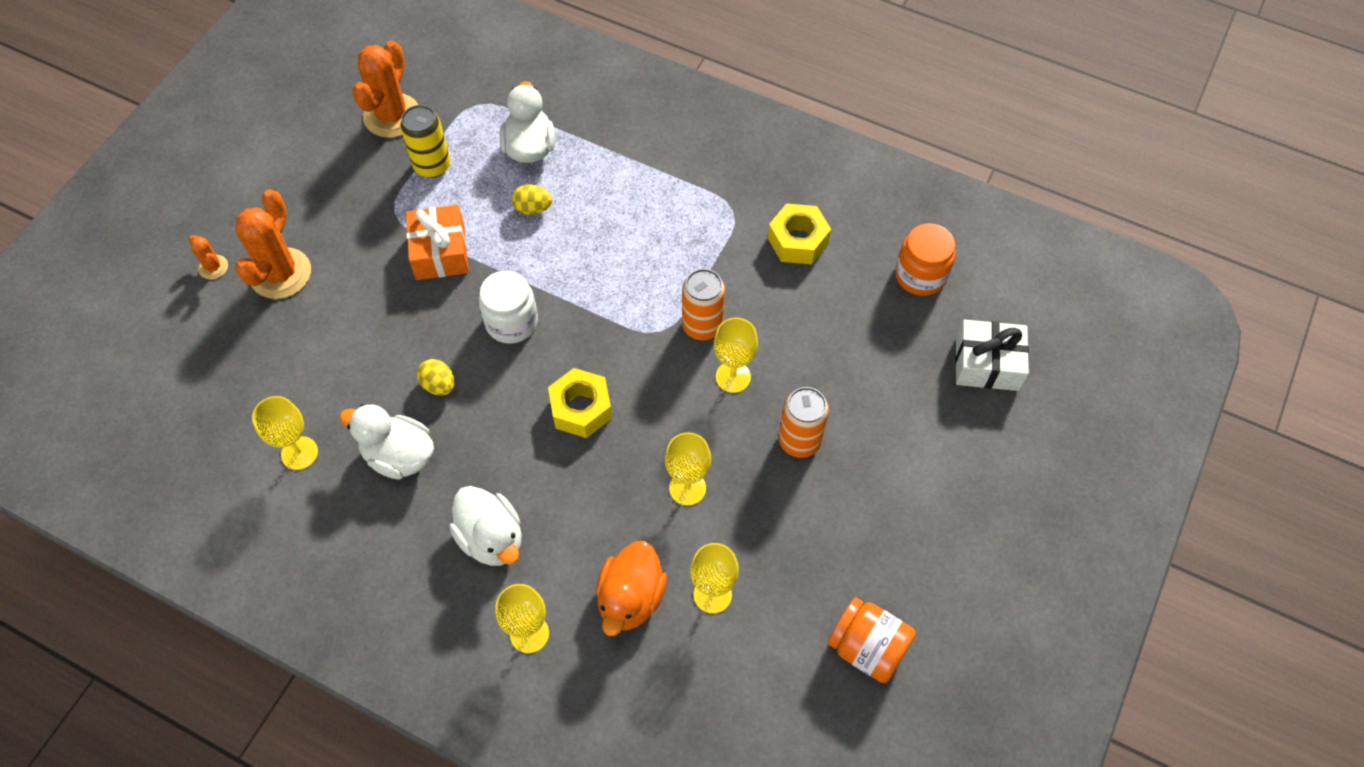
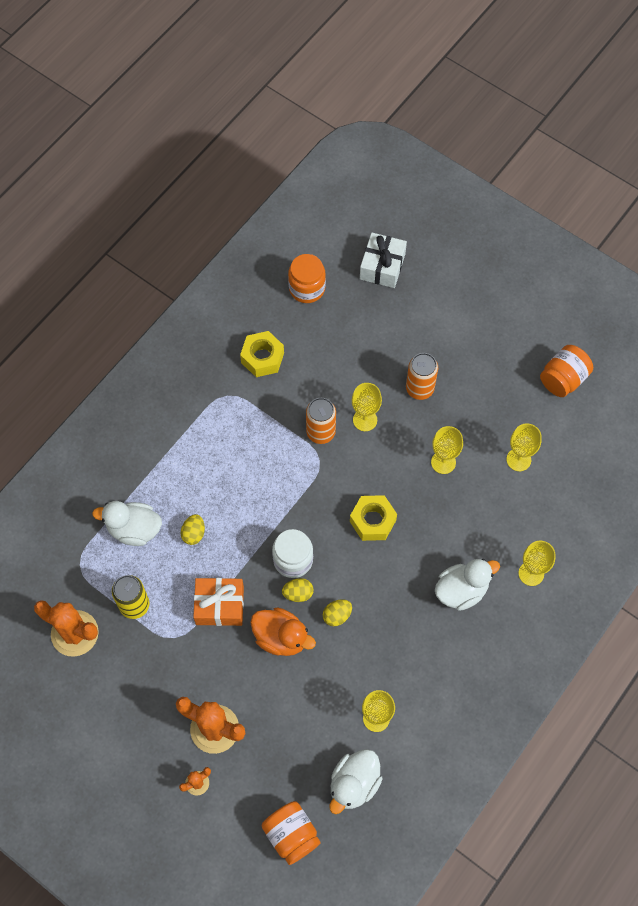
camera: 80 degrees left, 5 degrees up
(147, 377) = (291, 835): none -> orange jar
(399, 455) = (389, 647): white duck -> white duck (354, 784)
(465, 335) = (298, 593): none -> yellow egg
(630, 598) = (515, 508): orange duck -> orange duck (281, 637)

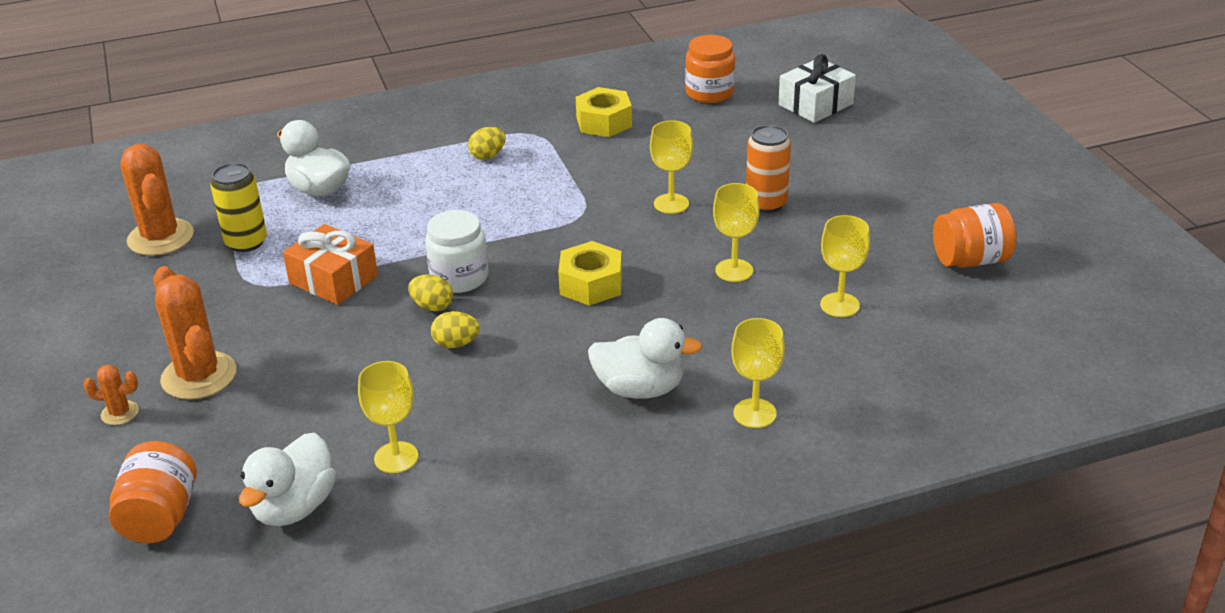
camera: 35 degrees right, 30 degrees down
(194, 533) = (375, 215): yellow egg -> yellow egg (488, 156)
(281, 637) = (369, 334): orange duck -> none
(320, 432) = (608, 194): orange can -> none
(354, 784) = (294, 507): white duck -> white duck turned 45 degrees counterclockwise

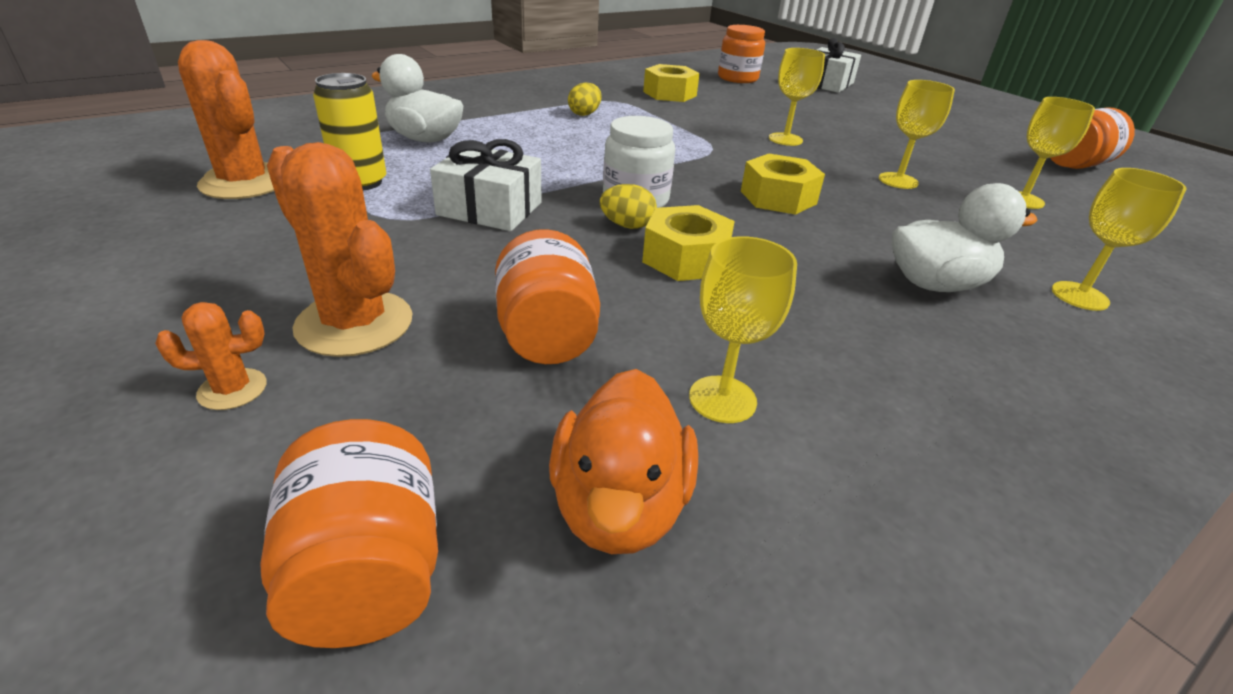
camera: 20 degrees left, 0 degrees up
(294, 507) = (619, 505): white duck -> orange duck
(314, 399) = (547, 336): none -> orange jar
(333, 279) = (490, 209): orange gift -> white gift
(456, 344) = (686, 258): yellow egg -> yellow nut
(766, 203) = (865, 137): orange can -> none

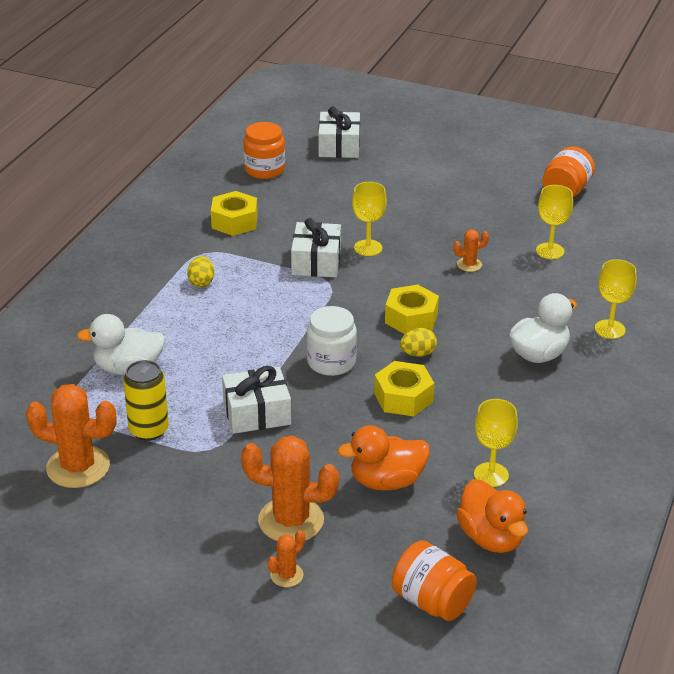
camera: 30 degrees left, 0 degrees up
(547, 336) = (386, 481): orange jar -> orange duck
(627, 226) = (349, 387): yellow egg -> yellow egg (418, 354)
(717, 133) = (316, 262): none -> white gift
(898, 181) = (469, 264): yellow goblet -> orange cactus

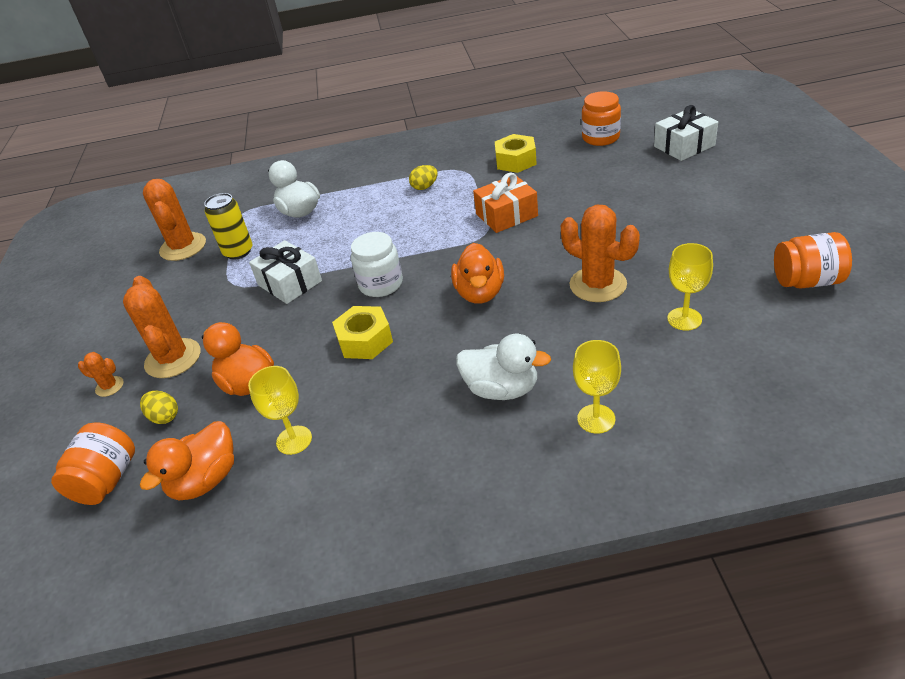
camera: 65 degrees right, 5 degrees up
(316, 262) = (506, 215): white gift -> orange gift
(368, 248) = (556, 226): yellow goblet -> none
(411, 318) = (480, 293): yellow nut -> orange duck
(418, 354) = (433, 320): yellow egg -> yellow egg (164, 417)
(469, 264) = (598, 285): orange cactus -> orange cactus, size x2.07

